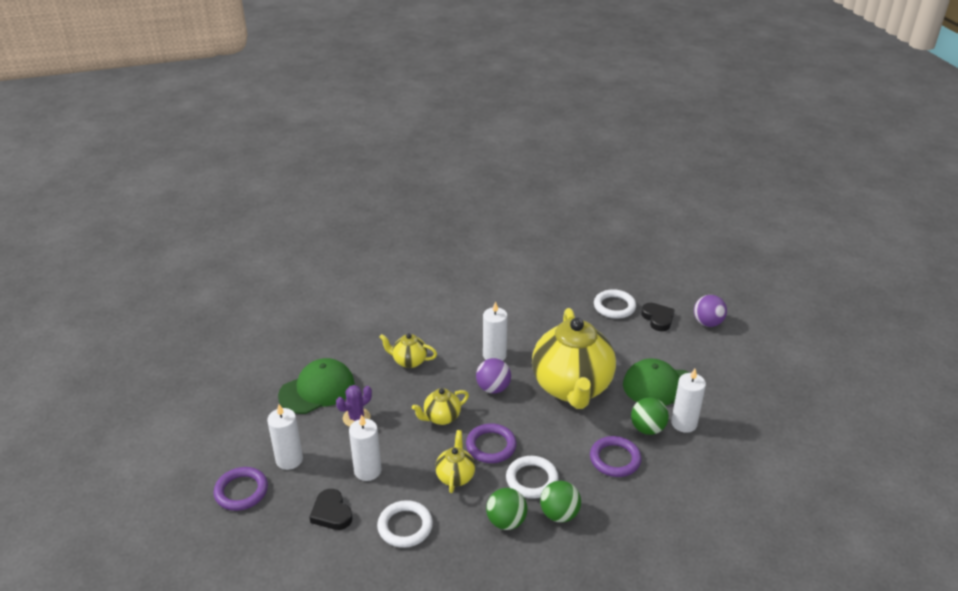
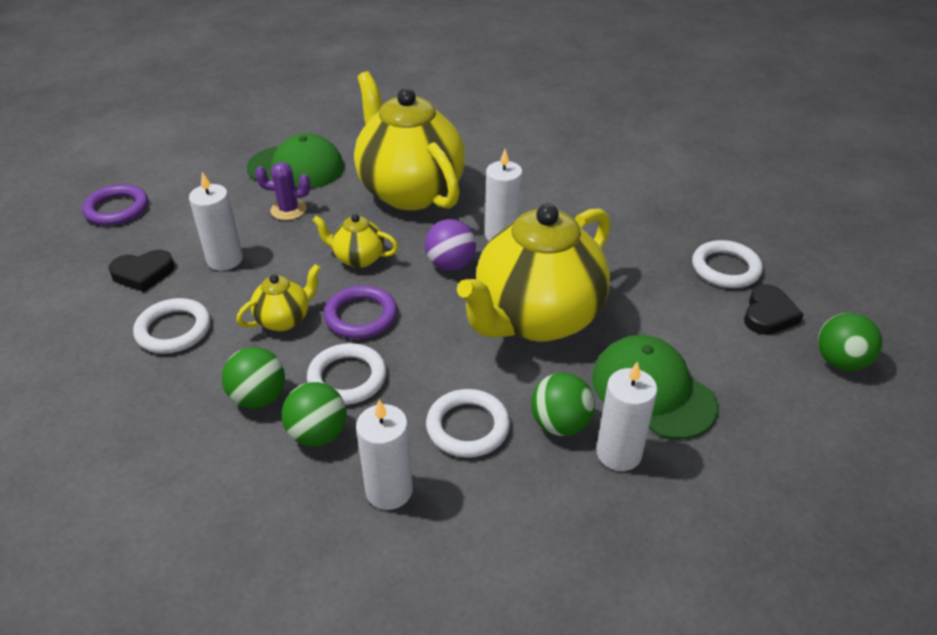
camera: 45 degrees right, 5 degrees up
(289, 460) = (186, 208): white candle -> white candle (389, 490)
(331, 513) = (143, 273): black heart -> black heart turned 120 degrees counterclockwise
(409, 361) = (410, 191): yellow teapot -> yellow teapot, size x2.30
(615, 459) = (468, 427): purple ring -> white ring
(707, 323) = (840, 362): purple ball -> green ball

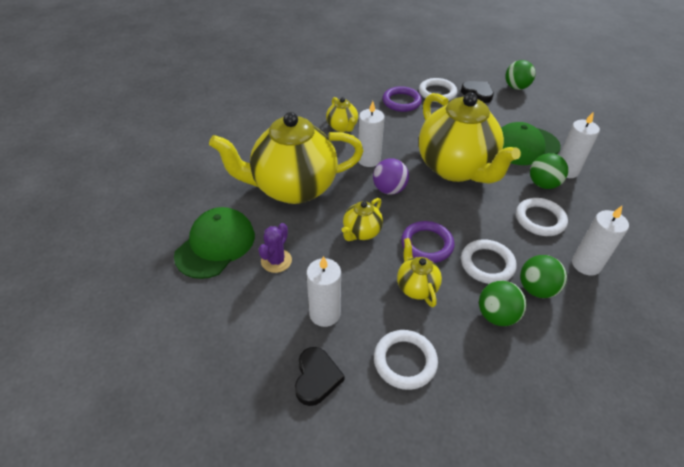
camera: 70 degrees left, 5 degrees up
(117, 209) = (194, 394): purple ring -> purple ring (401, 102)
(557, 198) = (342, 127): none -> yellow teapot

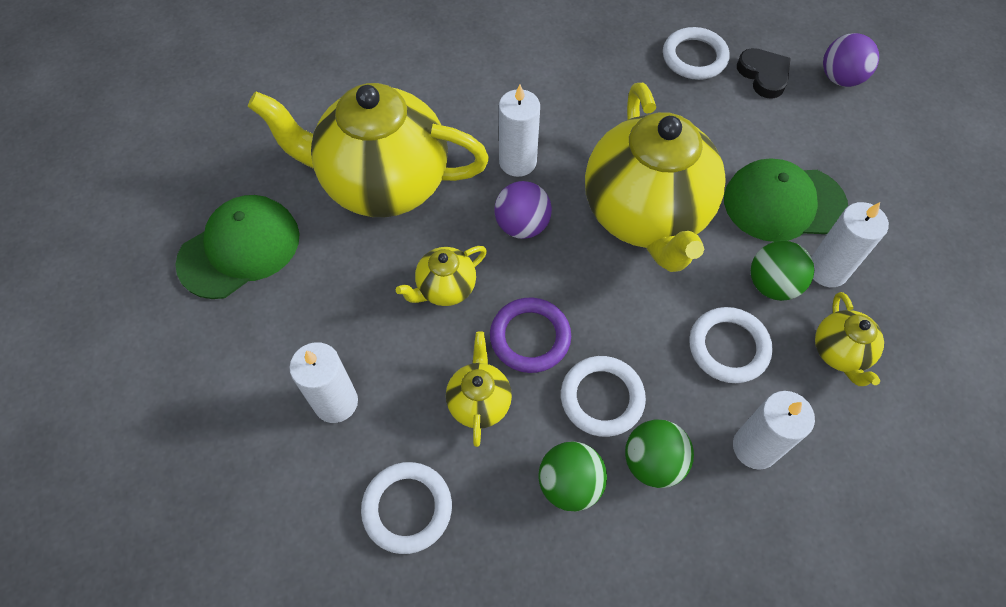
camera: 20 degrees right, 15 degrees up
(276, 261) = (308, 299): purple cactus -> none
(316, 378) = (284, 492): black heart -> none
(342, 127) = (506, 89): yellow teapot -> yellow teapot (839, 353)
(401, 102) = (625, 61): purple ring -> none
(516, 87) = (840, 78): green ball -> purple ball

